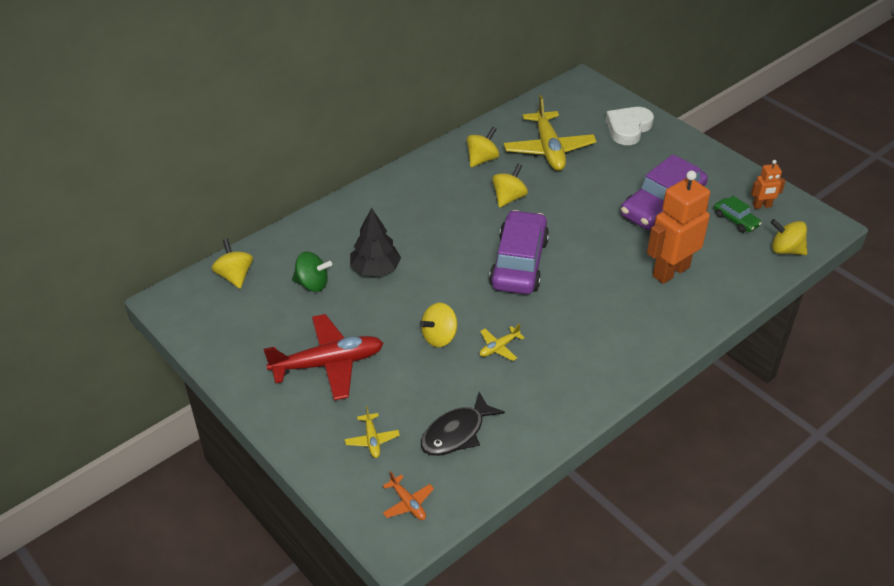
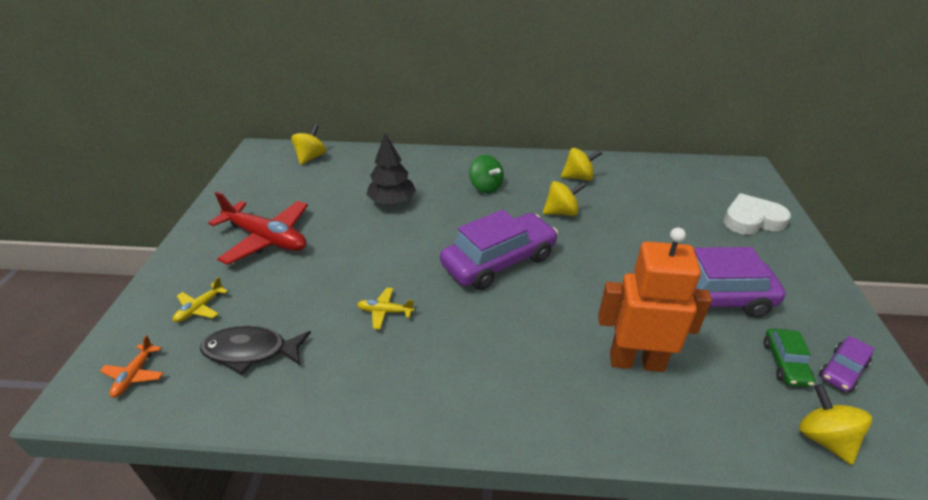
camera: 45 degrees right, 5 degrees down
(312, 284) = (341, 187): green spinning top -> green spinning top (485, 187)
(439, 337) = (357, 272): yellow spinning top -> none
(549, 149) = (647, 198): yellow plane -> none
(762, 206) = (842, 370): orange robot -> purple car

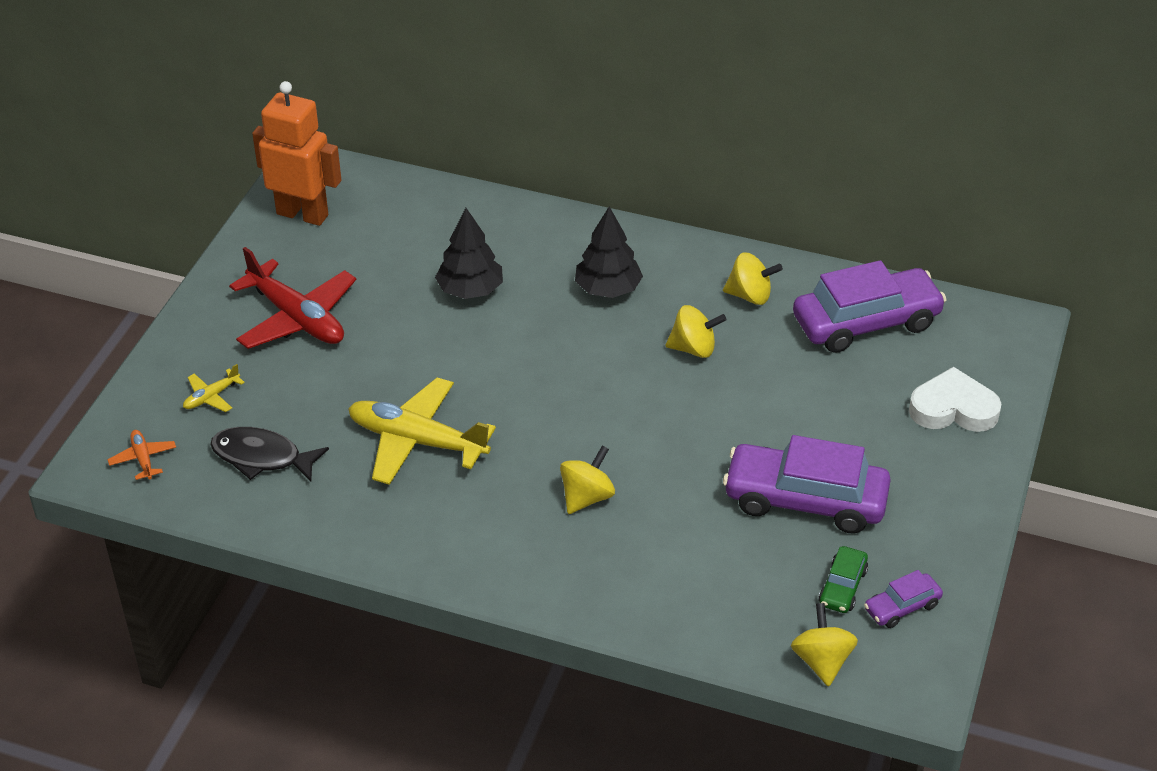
camera: 15 degrees right, 5 degrees up
(135, 375) = (143, 459): orange plane -> orange plane turned 135 degrees clockwise
(311, 157) = (377, 193): yellow spinning top -> yellow spinning top (587, 497)
(385, 312) = (417, 441): yellow plane -> yellow plane, size x2.23
(485, 187) = (608, 289): green spinning top -> black tree
(499, 261) = (576, 404): purple car -> purple car (866, 322)
(636, 361) = (675, 551): orange robot -> orange robot (302, 214)

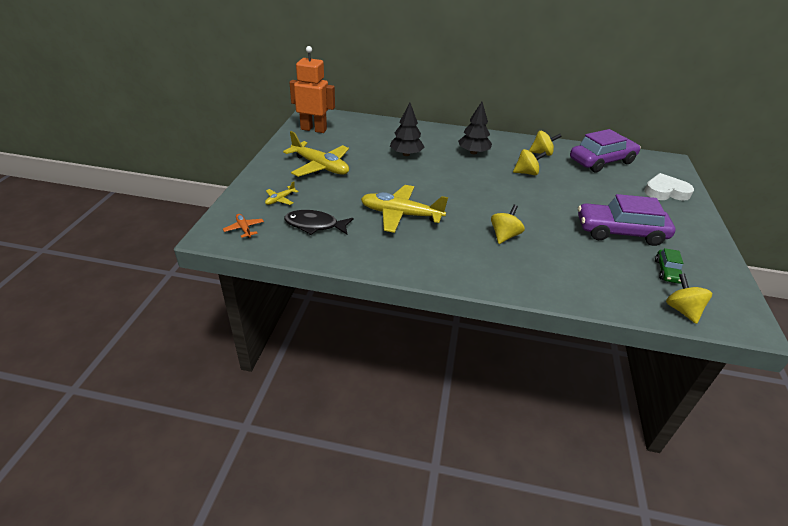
camera: 10 degrees left, 5 degrees down
(297, 318) = (320, 166): red plane -> yellow plane
(902, 607) = (705, 279): purple car -> none

